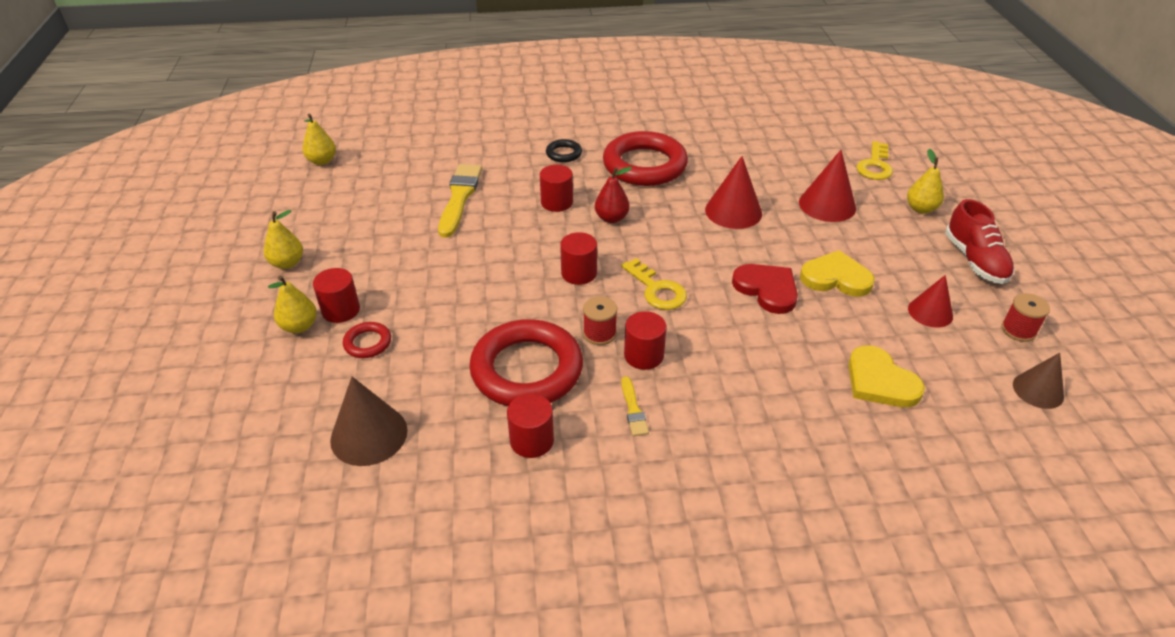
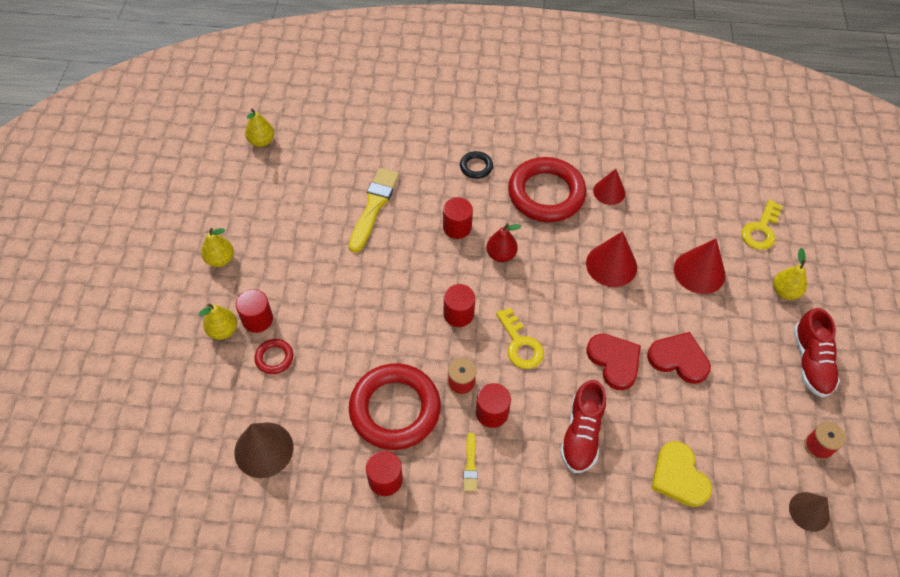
camera: 10 degrees right, 15 degrees up
(754, 360) = (581, 434): none -> red shoe
(836, 278) = (679, 359): yellow heart -> red heart
(930, 312) = (748, 412): red cone -> red cone (609, 192)

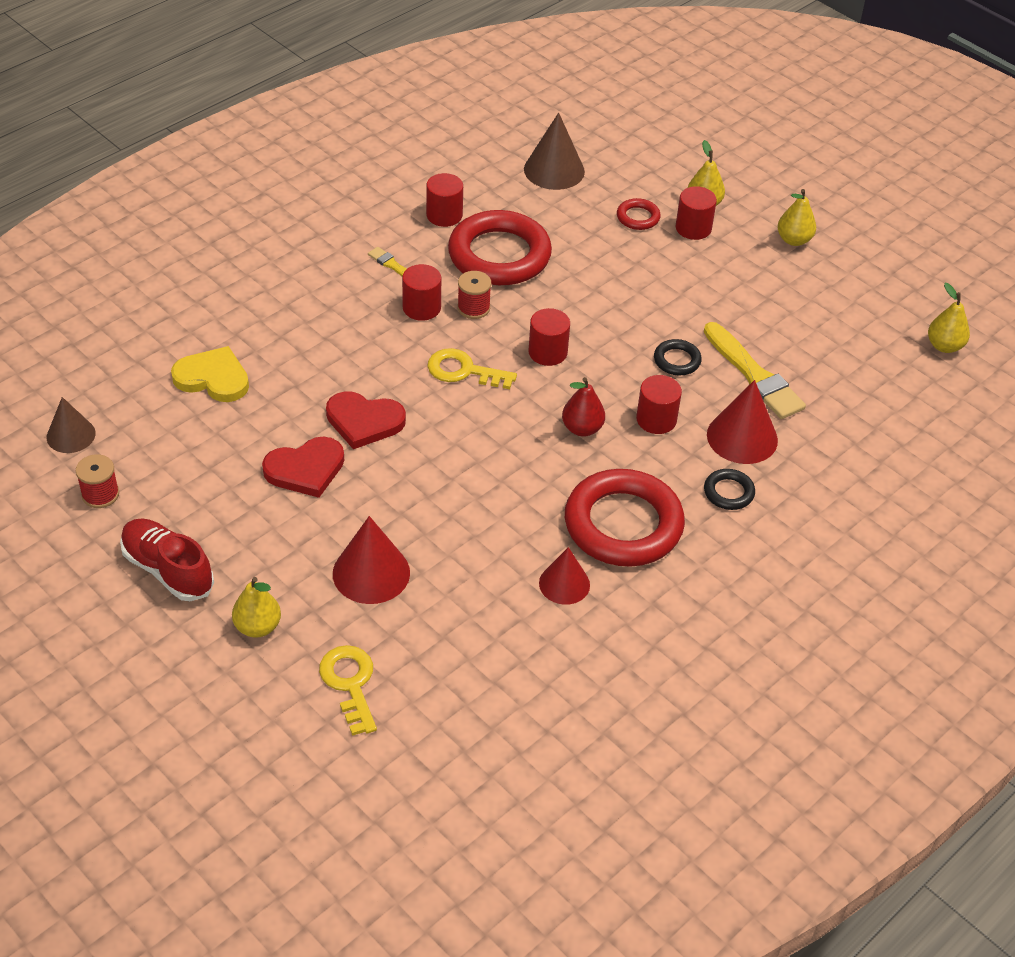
camera: 130 degrees right, 10 degrees down
(398, 248) = (677, 360): none -> black ring
(581, 434) = (329, 347): red shoe -> none
(611, 265) = (467, 505): red cone -> red cone (742, 437)

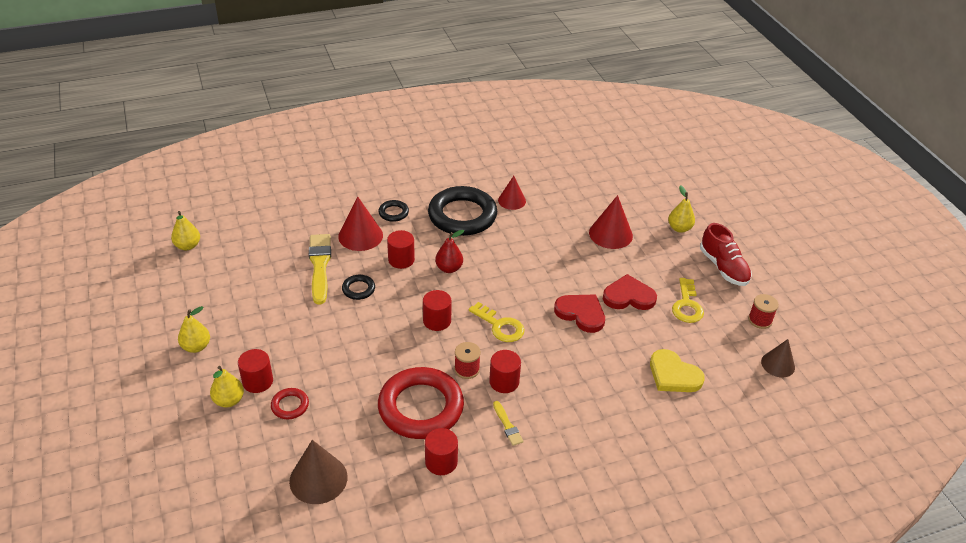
camera: 155 degrees left, 5 degrees down
(350, 683) = (640, 194): yellow key -> yellow key (687, 305)
(623, 524) = (462, 216): red ring -> black ring

